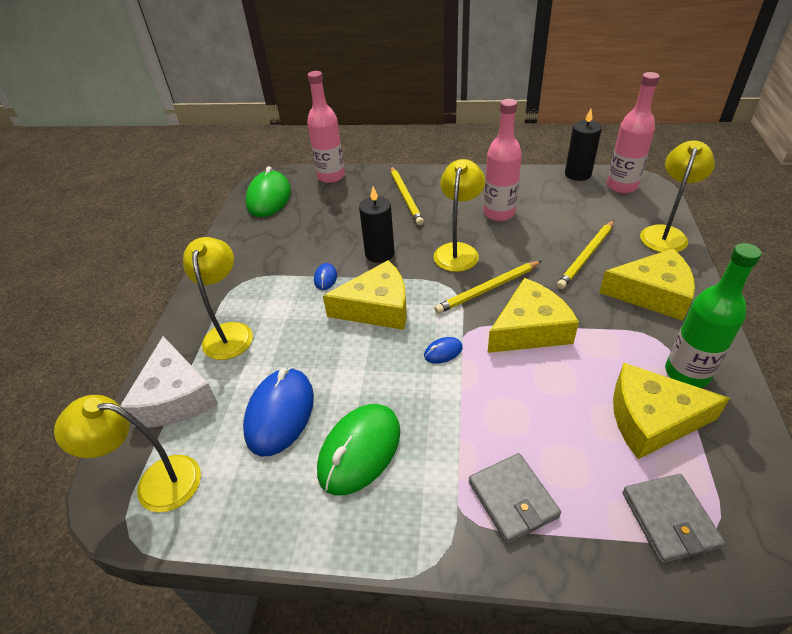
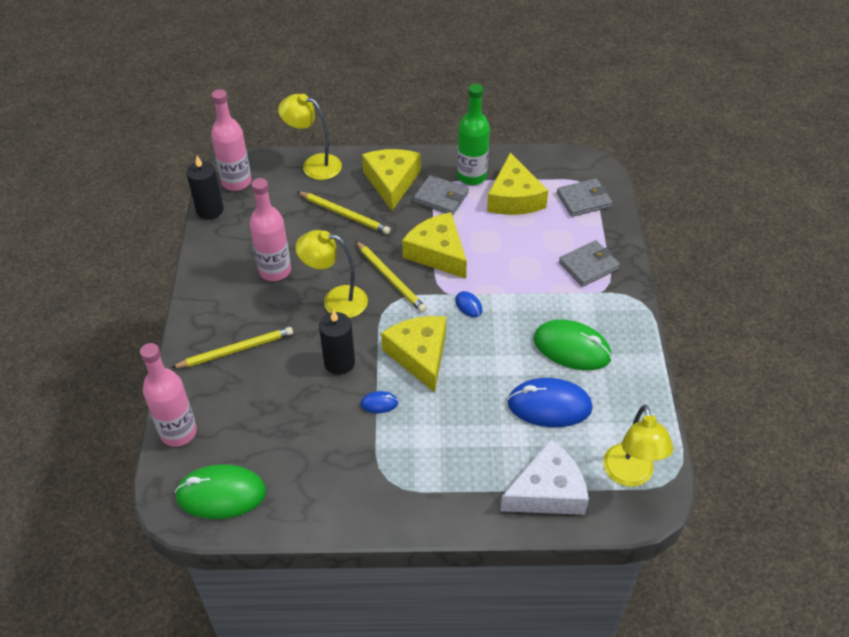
camera: 100 degrees left, 5 degrees up
(229, 332) = (463, 470): yellow lamp -> none
(633, 338) = (441, 197): none -> grey wallet

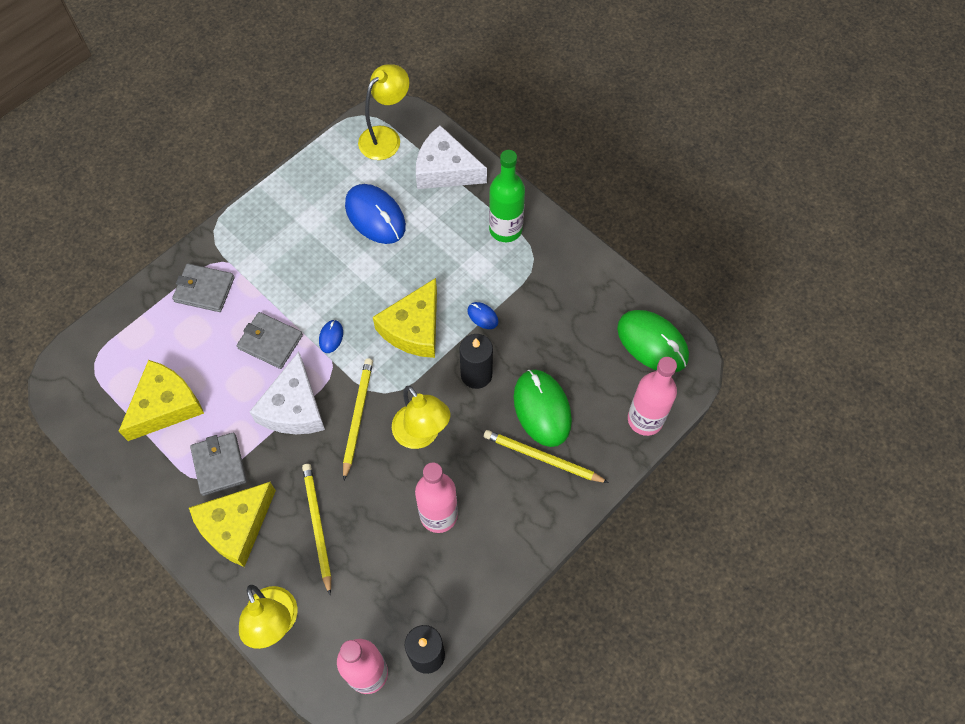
camera: 135 degrees left, 15 degrees up
(437, 253) = (293, 407): yellow cheese -> white cheese
(471, 176) = (165, 464): green bottle -> green bottle (505, 229)
(572, 348) = (307, 240): green mouse -> green mouse (542, 409)
(583, 200) = (119, 350): grey wallet -> grey wallet (270, 342)

